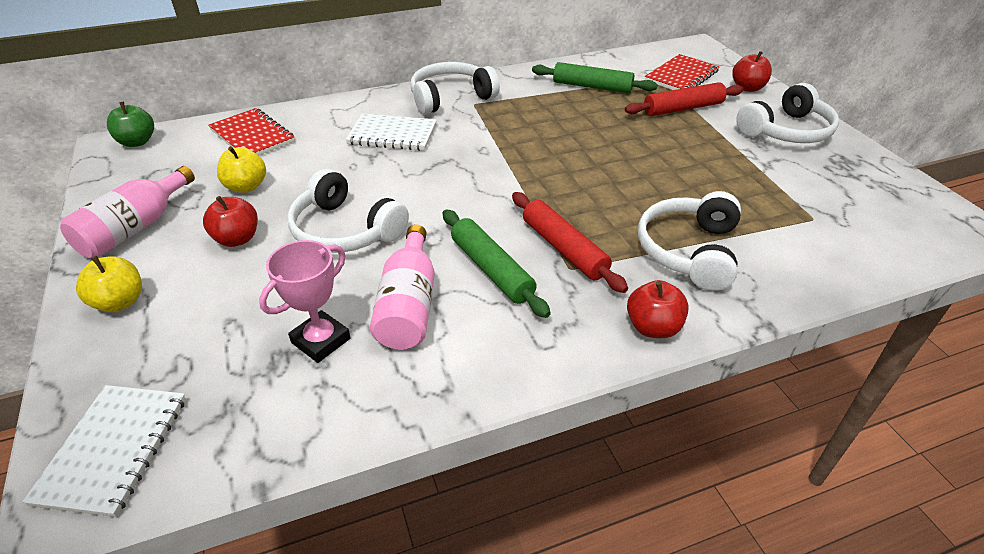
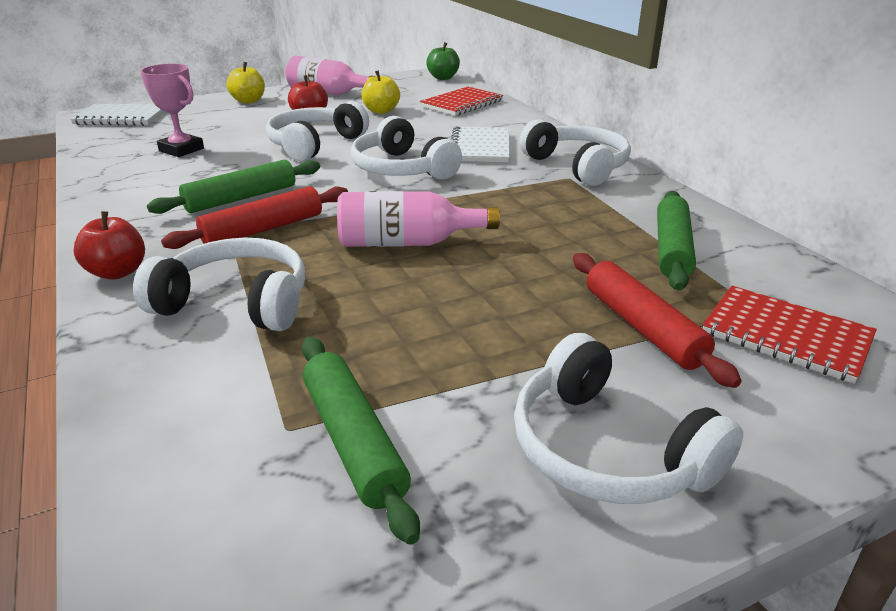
camera: 85 degrees right, 10 degrees down
(408, 305) = (207, 171): pink bottle -> pink bottle (407, 243)
(435, 176) = (402, 169): none -> white headphones
(747, 88) = (796, 420): red apple -> none
(813, 197) = (353, 441): none -> green rolling pin

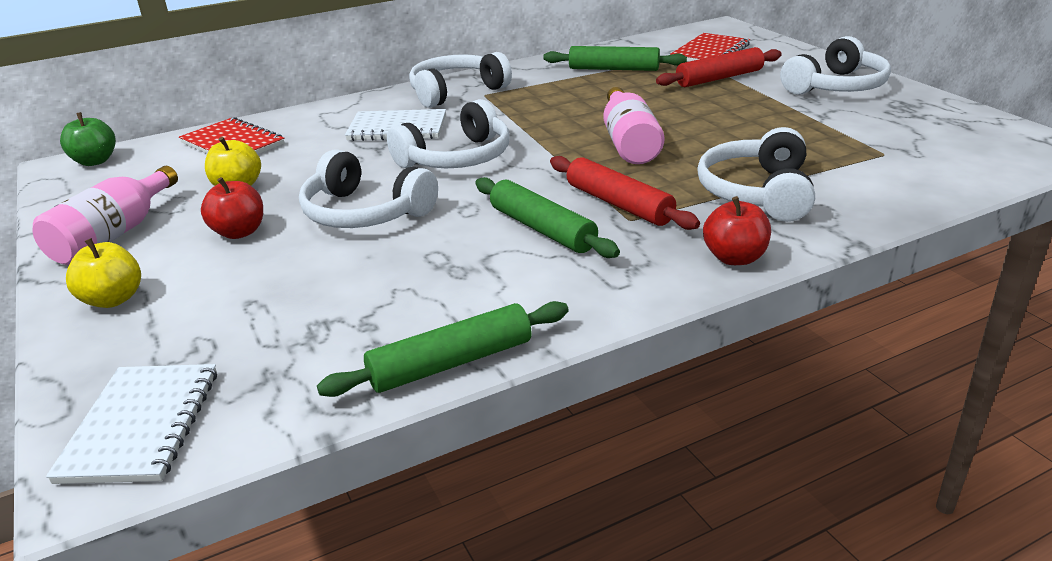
camera: 90 degrees left, 0 degrees up
(181, 150) = (362, 307): pink trophy -> none
(353, 441) = (879, 136): green rolling pin -> green rolling pin (451, 363)

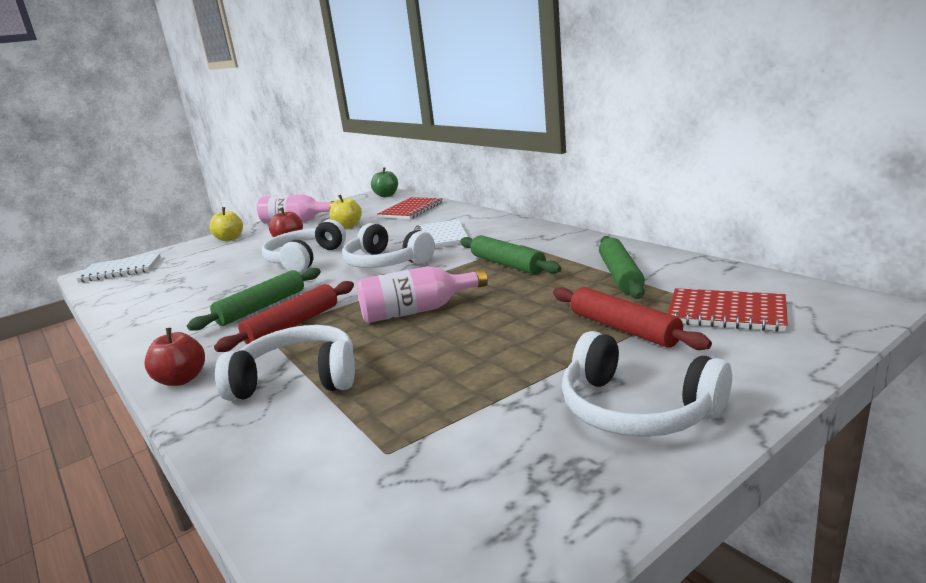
camera: 80 degrees right, 10 degrees down
(451, 363) = (118, 314): green rolling pin -> green rolling pin (507, 264)
(456, 92) = (523, 236): white headphones -> none

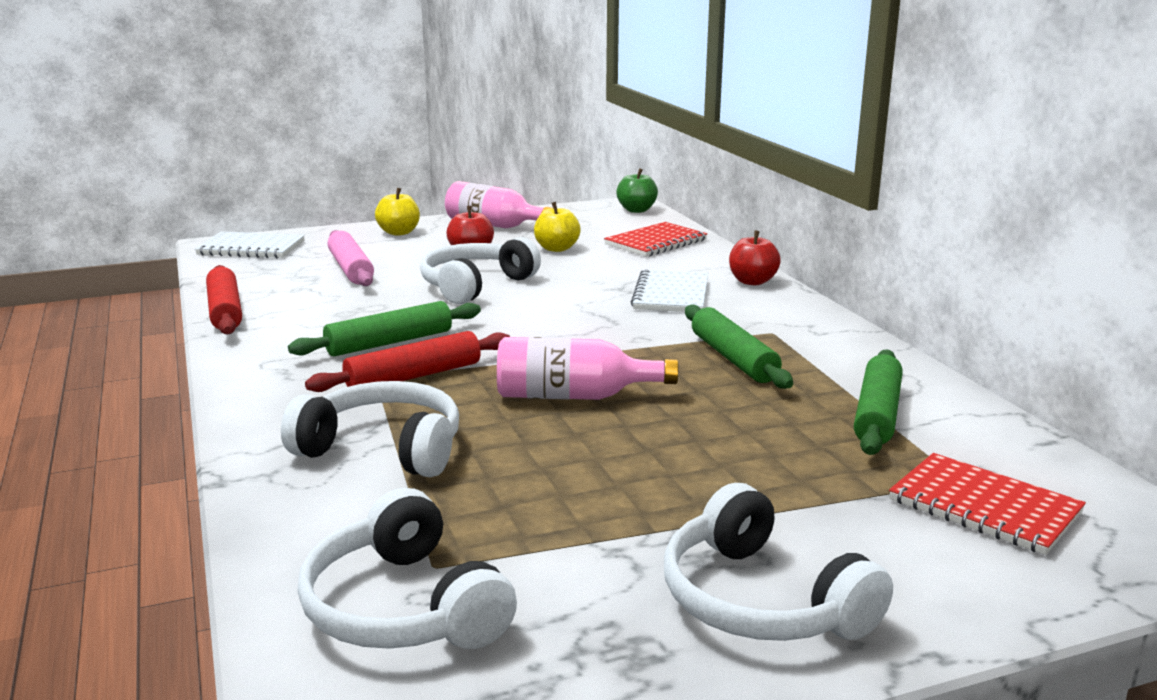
camera: 15 degrees right, 0 degrees up
(182, 379) = (257, 414): red apple -> red apple (752, 281)
(206, 267) = (351, 269): none -> pink rolling pin
(386, 262) = (575, 316): white headphones -> white headphones (404, 607)
(623, 329) = (824, 491): red rolling pin -> red rolling pin (225, 311)

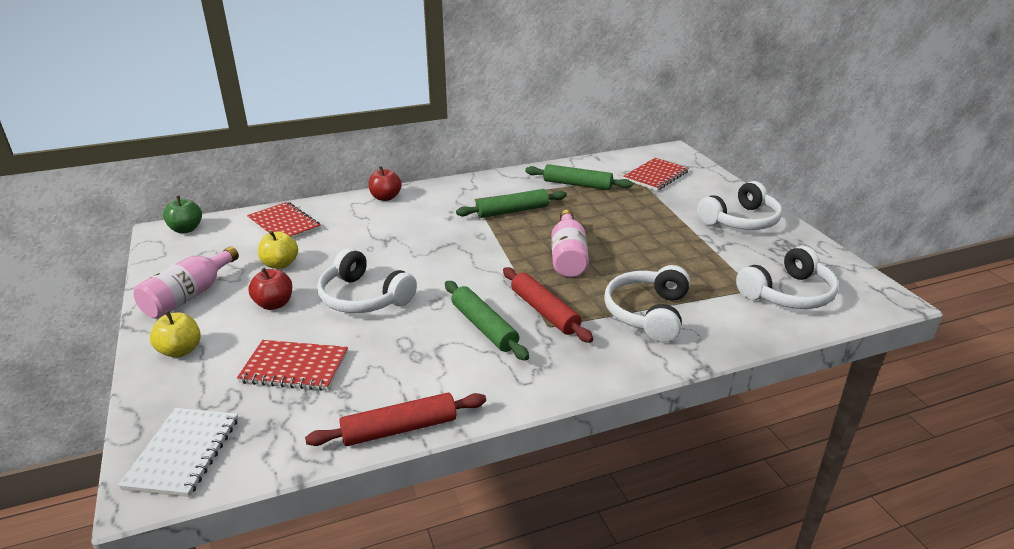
camera: 90 degrees left, 10 degrees up
(351, 269) = (294, 367): pink rolling pin -> red notebook
(671, 294) = (404, 223): white notebook -> none

